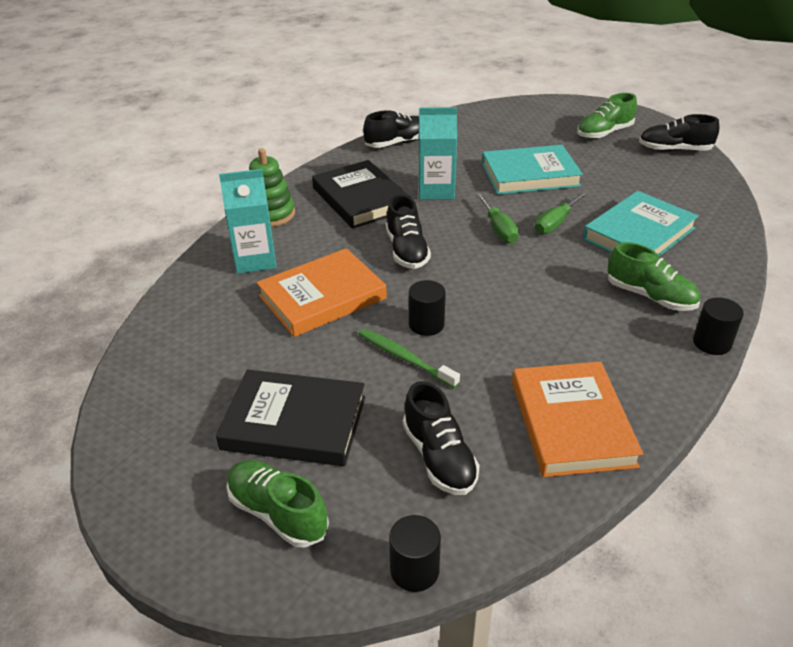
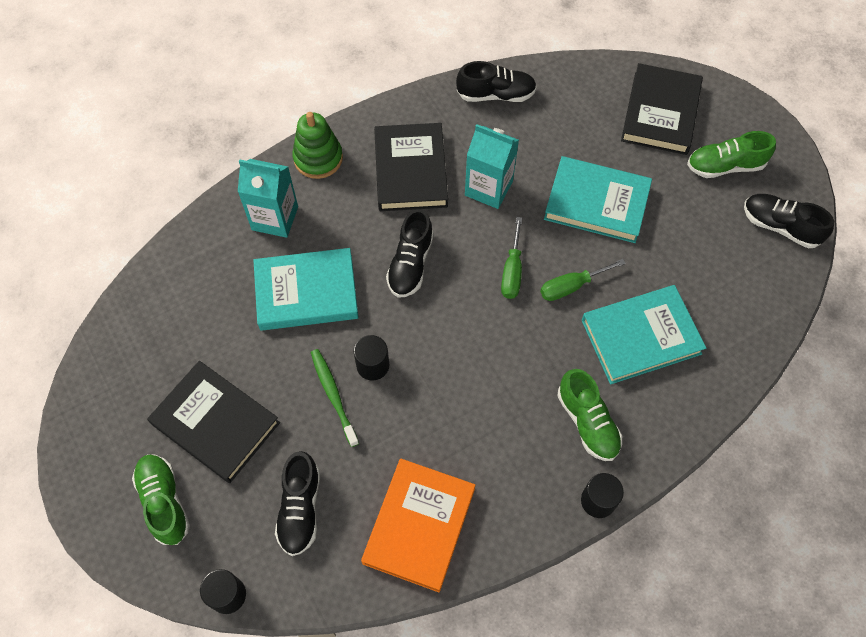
camera: 25 degrees right, 25 degrees up
(322, 297) = (306, 292): orange book -> turquoise book
(531, 121) = (660, 113): none -> black book

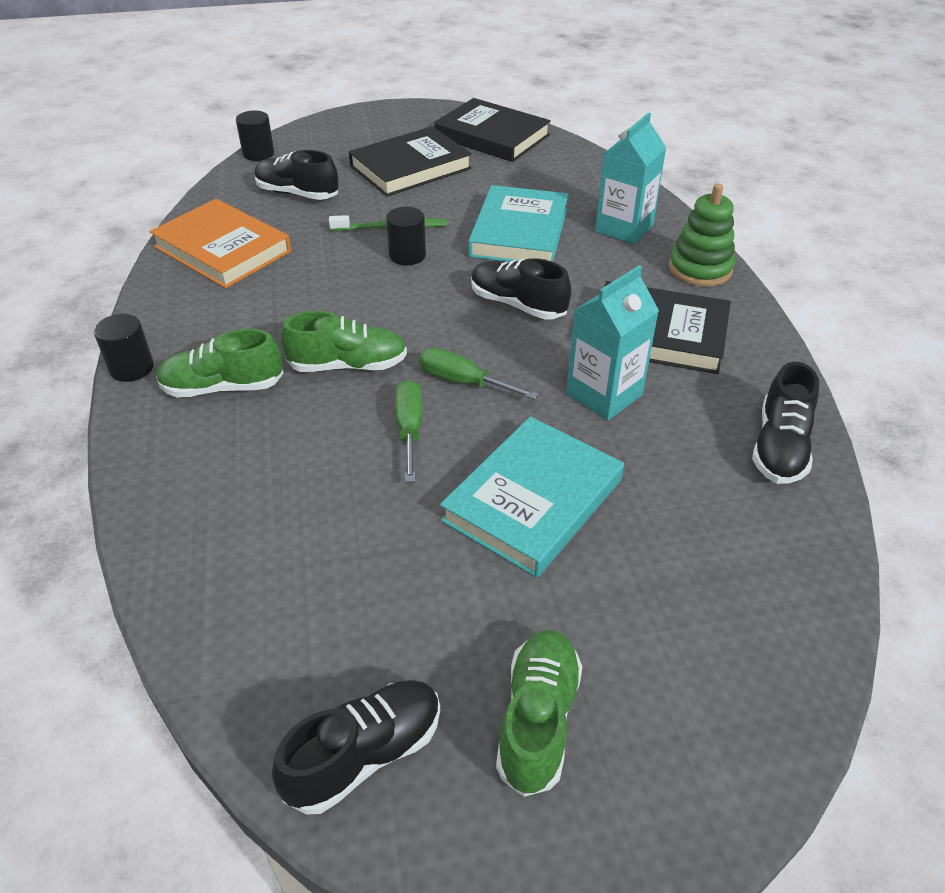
camera: 110 degrees right, 20 degrees down
(164, 502) = (359, 139): green shoe -> green shoe (348, 365)
(641, 337) = (292, 474): turquoise book -> none
(660, 113) = (696, 660): black book -> black book (492, 136)

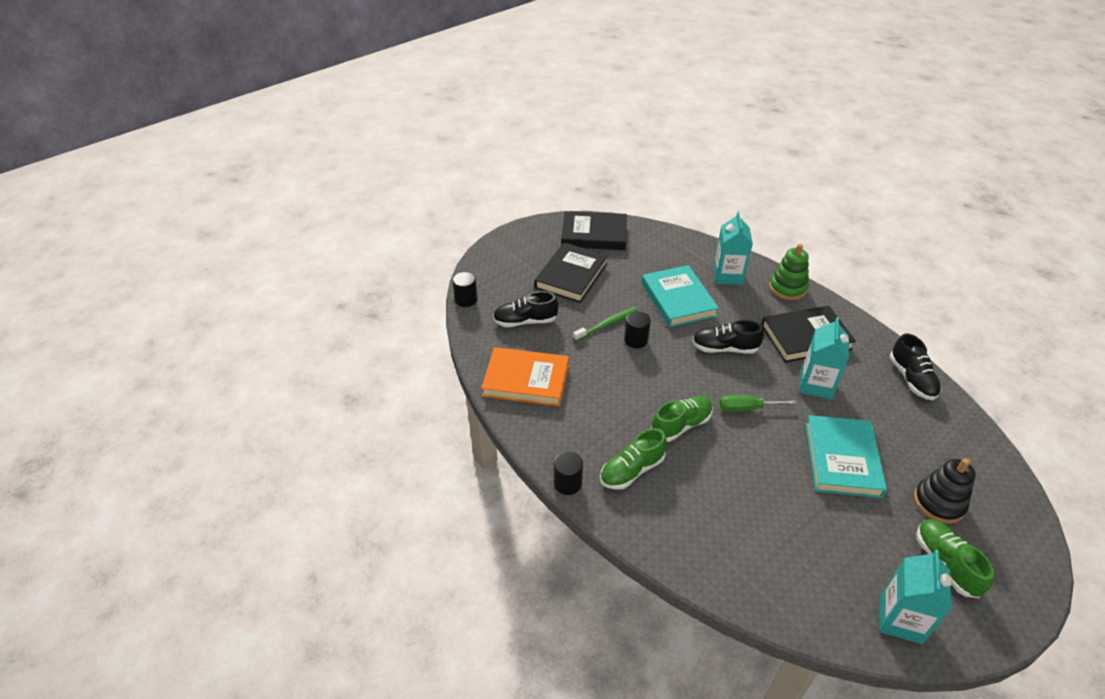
camera: 30 degrees left, 0 degrees up
(364, 755) = (900, 619): black shoe -> turquoise carton
(409, 429) = (750, 448): green screwdriver -> none
(628, 630) = (939, 503): none -> black stacking toy

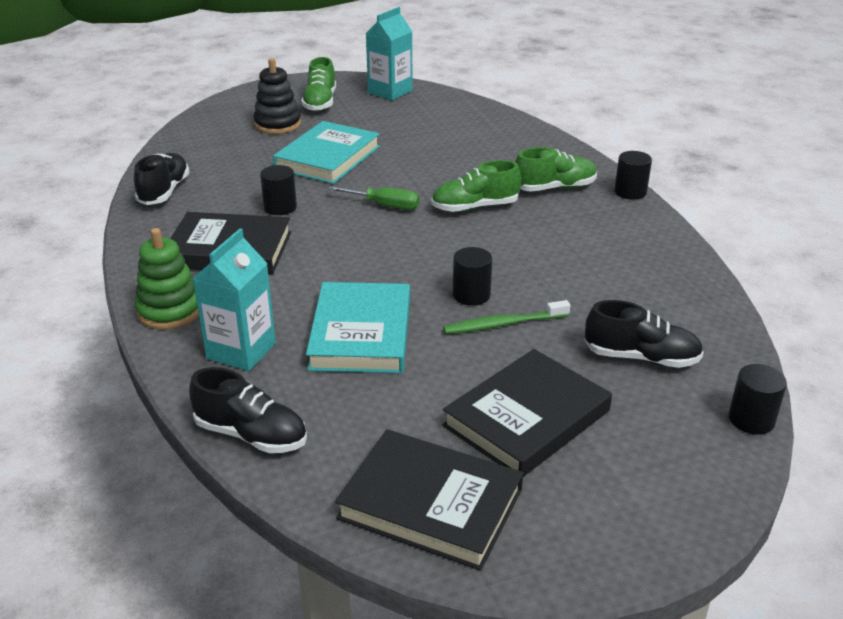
camera: 160 degrees left, 10 degrees down
(526, 380) = (658, 283): orange book -> none
(724, 348) = (352, 260): black shoe -> black shoe (251, 435)
(816, 385) = (280, 207): turquoise carton -> black cylinder

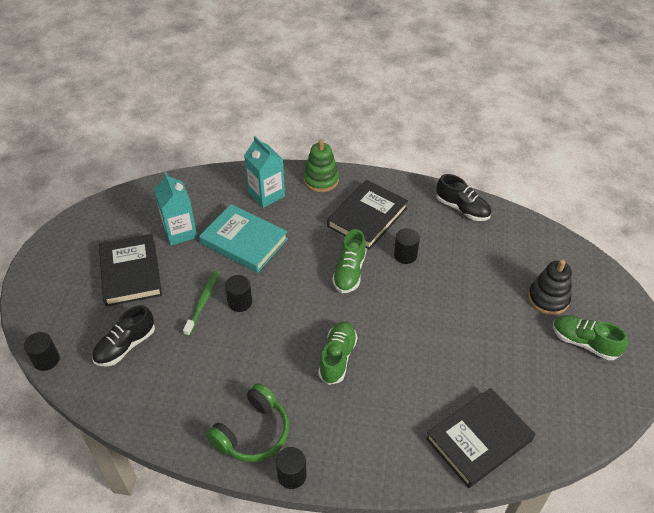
camera: 120 degrees right, 15 degrees up
(251, 435) = (205, 181): black shoe -> none
(328, 158) = (468, 306): turquoise book -> none
(385, 205) = (373, 308): green screwdriver -> none
(390, 92) = (590, 406): turquoise carton -> turquoise carton (180, 232)
(430, 504) = (117, 218): black book -> black book (479, 439)
(554, 188) = (332, 425): green shoe -> green shoe (349, 272)
(620, 225) = (253, 433): none -> green headphones

